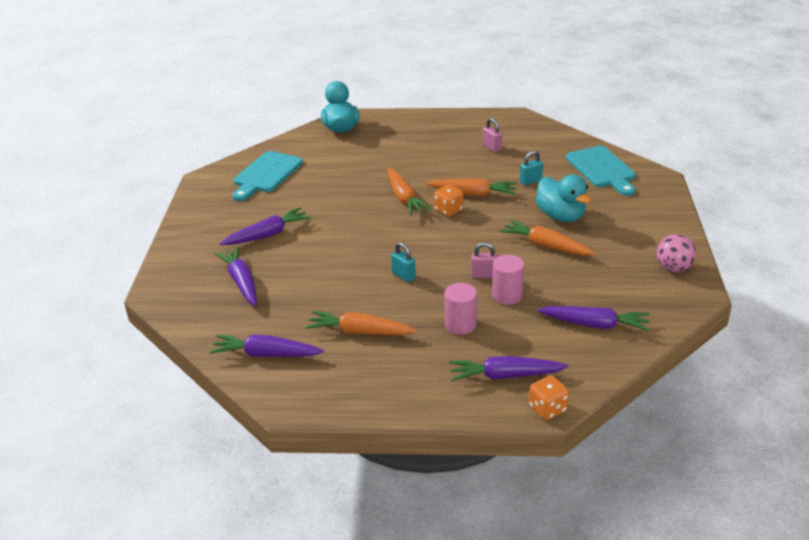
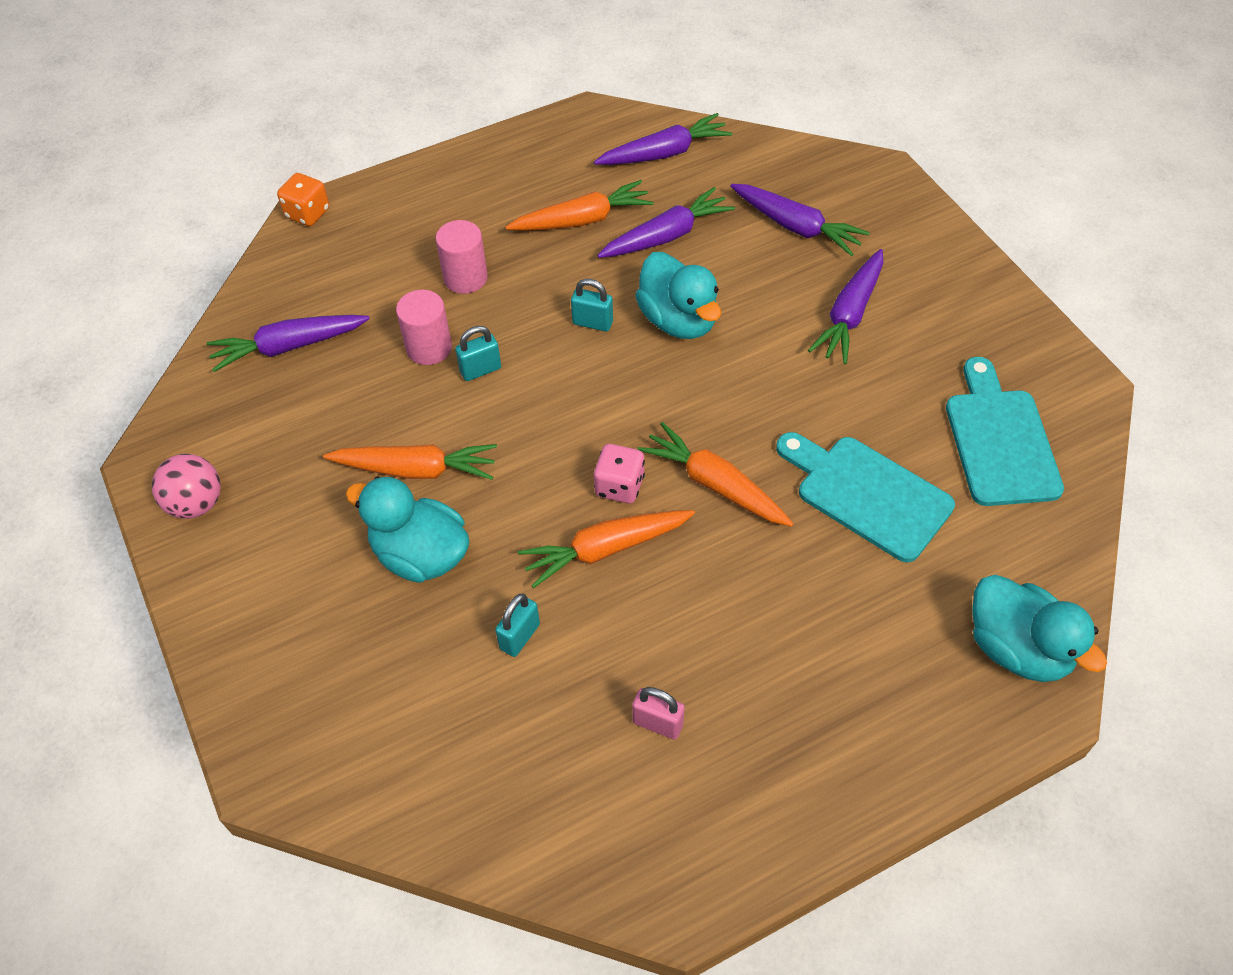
camera: 150 degrees right, 20 degrees up
(356, 261) = (678, 320): none -> turquoise duck
(448, 210) = (619, 486): orange dice -> pink dice
(484, 275) = (480, 370): pink padlock -> turquoise padlock
(505, 376) = (373, 232): purple carrot -> purple carrot (666, 236)
(602, 169) = (393, 746): turquoise cutting board -> turquoise cutting board (867, 494)

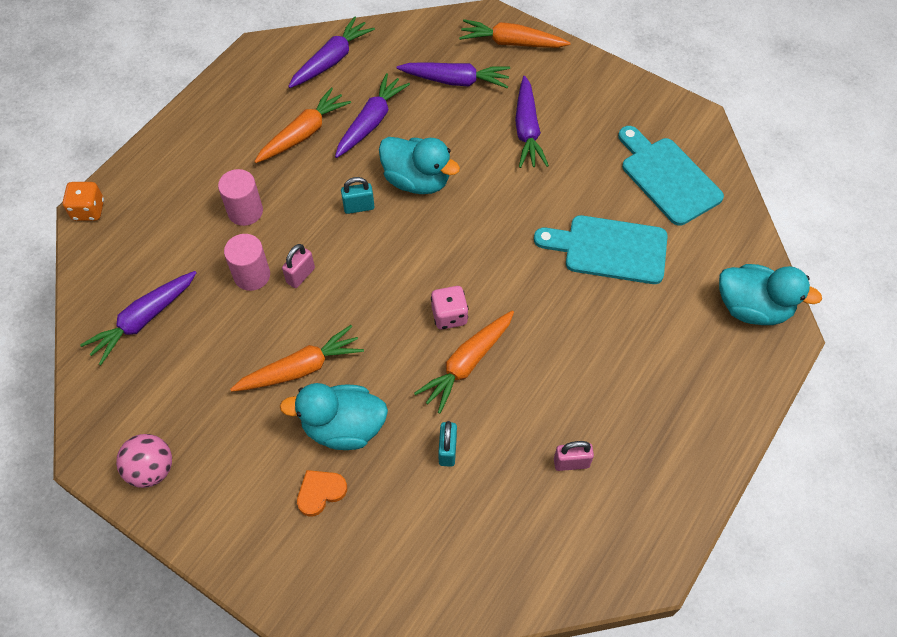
camera: 30 degrees left, 5 degrees up
(350, 613) = (320, 492): none -> orange heart
(480, 370) = (300, 275): turquoise padlock -> pink padlock
(714, 484) = (510, 286): orange carrot -> orange carrot (511, 43)

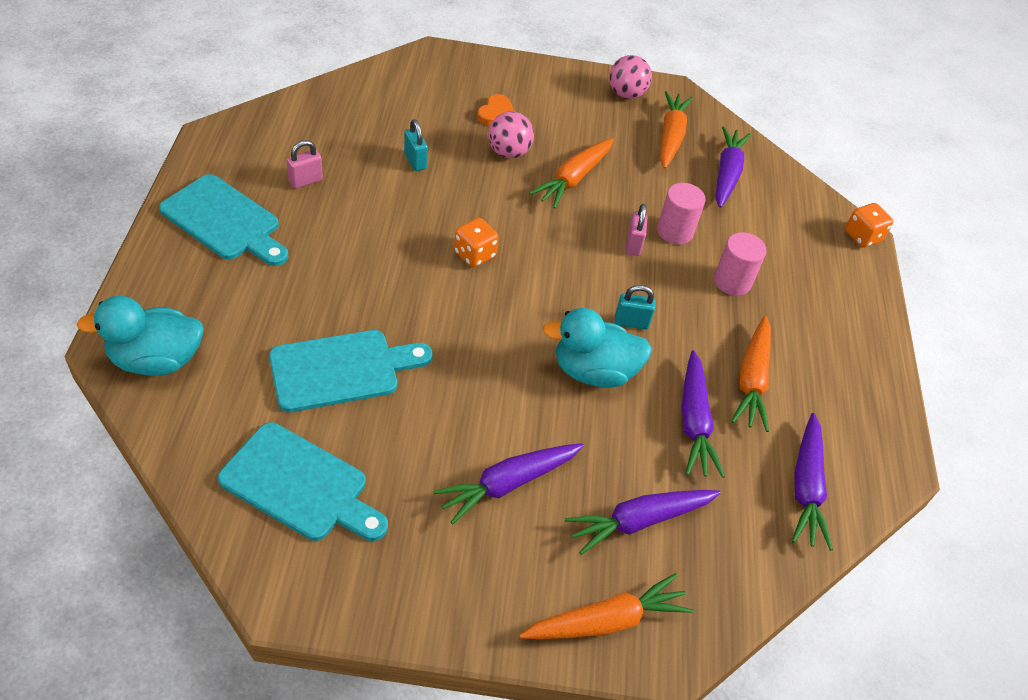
camera: 145 degrees right, 10 degrees down
(343, 427) = (508, 152): turquoise duck -> pink ball
(359, 207) = (631, 322): turquoise padlock -> turquoise padlock turned 45 degrees clockwise
(449, 316) = (474, 254): pink dice -> orange dice
(467, 364) = (435, 222): orange carrot -> orange carrot (670, 136)
(527, 130) = (508, 484): purple carrot -> purple carrot turned 90 degrees counterclockwise
(666, 437) = (224, 221): none -> turquoise cutting board

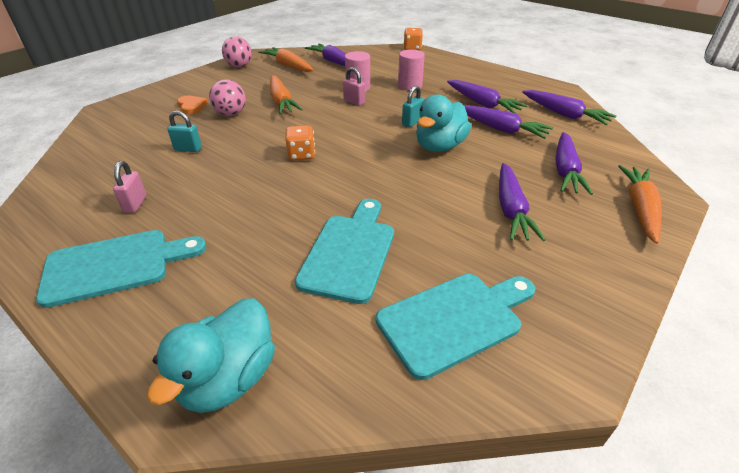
camera: 50 degrees left, 10 degrees down
(752, 380) = (482, 103): orange carrot -> purple carrot

